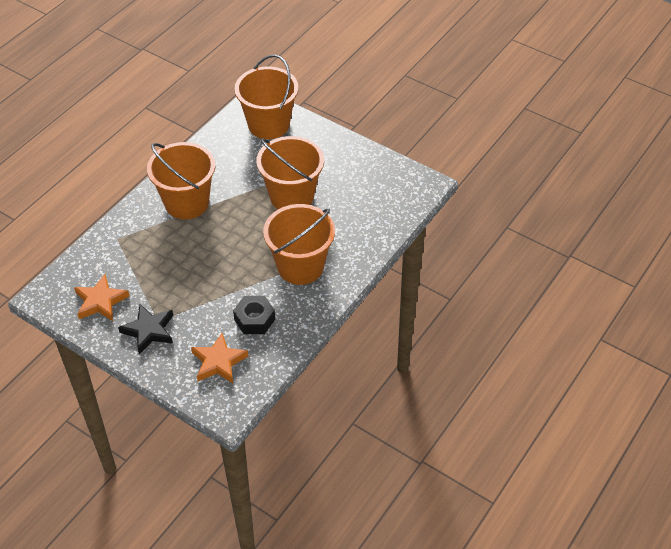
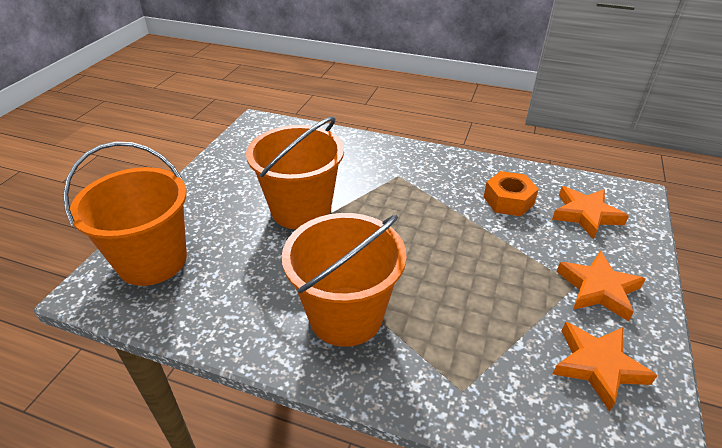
camera: 105 degrees left, 10 degrees down
(149, 331) = (598, 289): black star -> orange star
(254, 319) = (508, 201): black nut -> orange nut
(300, 266) = (412, 182): orange bucket -> none

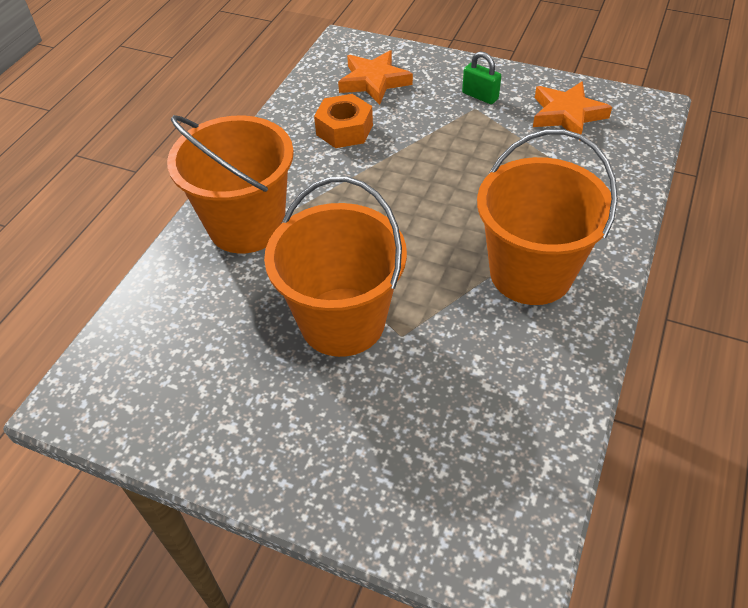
camera: 85 degrees left, 10 degrees up
(152, 261) = (448, 496): orange bucket -> orange bucket (246, 225)
(598, 289) = (480, 96): orange star -> green padlock

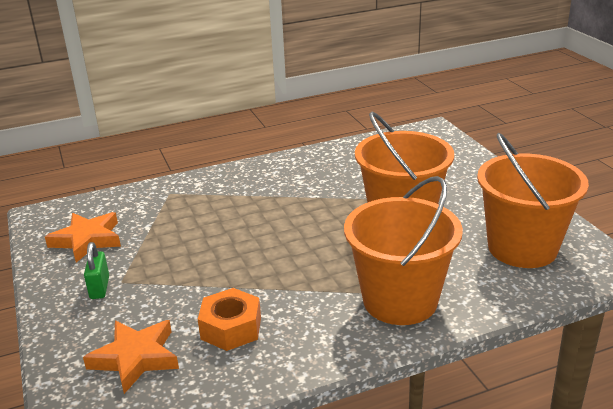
camera: 135 degrees left, 20 degrees down
(531, 273) = (273, 187): orange bucket -> orange bucket (522, 248)

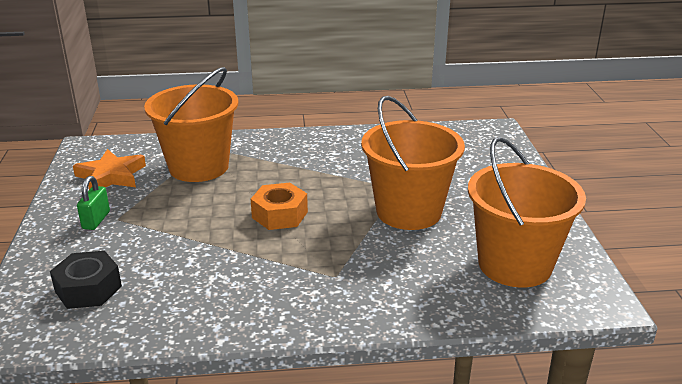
camera: 15 degrees right, 0 degrees up
(135, 358) = (88, 289): orange star -> black nut
(231, 328) = (185, 281): orange nut -> orange nut (280, 215)
(400, 301) = (357, 290): orange bucket -> orange bucket (199, 167)

